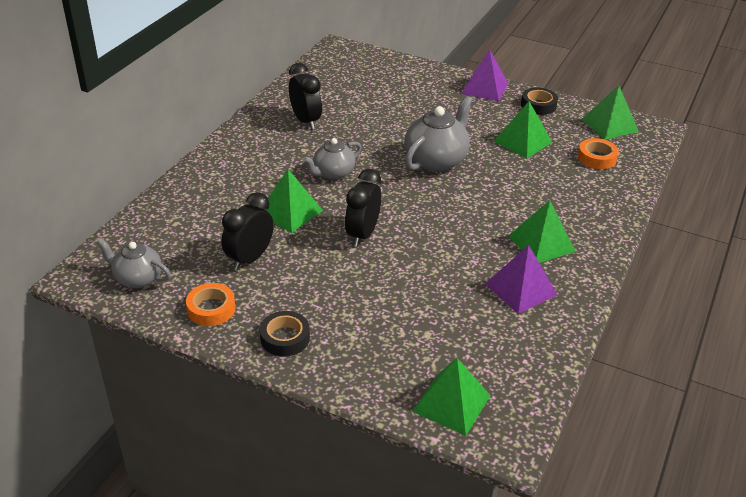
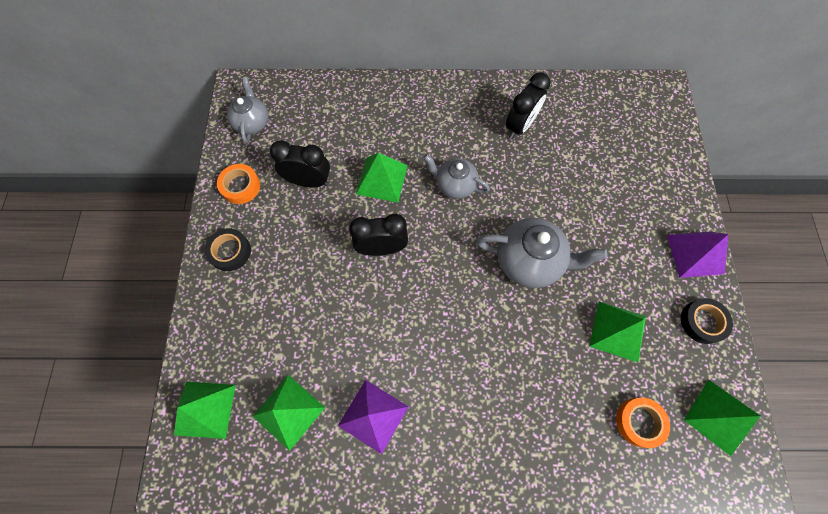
camera: 65 degrees right, 30 degrees up
(541, 243) = (452, 412): green pyramid -> green pyramid (289, 411)

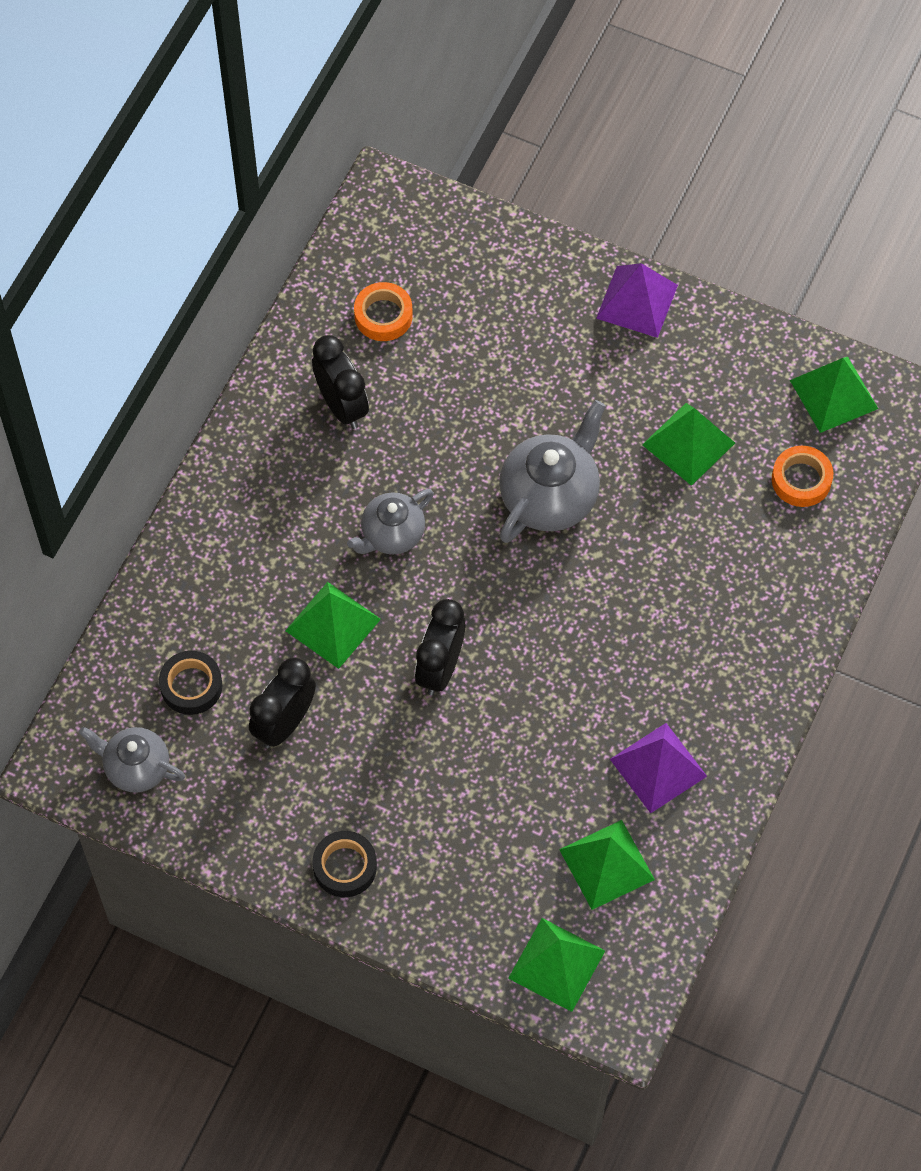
camera: 65 degrees left, 5 degrees down
(240, 186) = (243, 820): orange tape -> orange tape (383, 316)
(702, 322) = (723, 346): black tape -> black tape (191, 686)

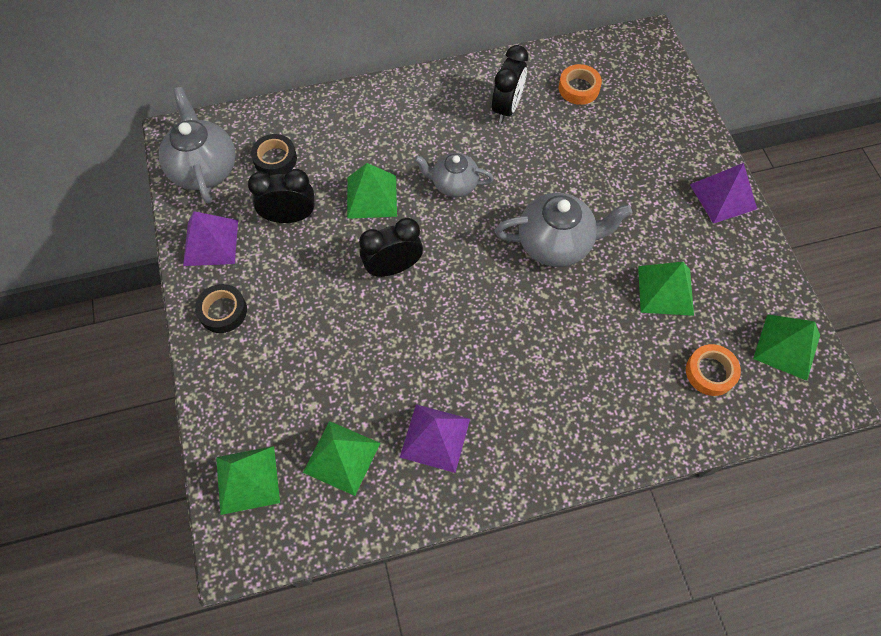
camera: 50 degrees right, 0 degrees up
(136, 767) = (204, 169): grey teapot -> grey teapot, size x1.57
(245, 824) = (211, 242): none -> purple pyramid

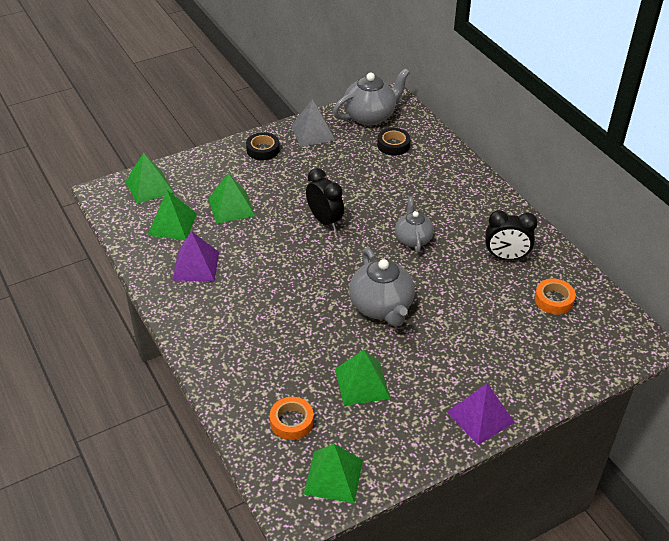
camera: 75 degrees right, 20 degrees down
(211, 242) = (312, 133): purple pyramid -> grey pyramid
(290, 217) = (347, 162): black clock -> none
(372, 196) = (382, 198): green pyramid -> green pyramid (231, 207)

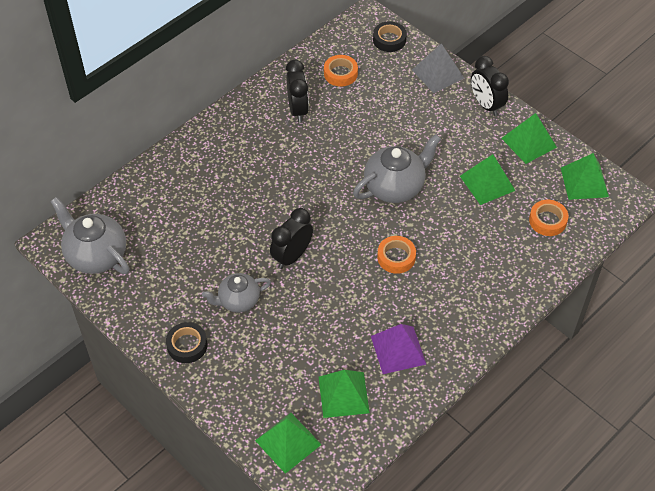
camera: 105 degrees left, 10 degrees up
(231, 207) = (297, 346): green pyramid -> green pyramid (529, 142)
(295, 287) = (396, 257): none -> orange tape
(312, 133) = (141, 304): grey pyramid -> grey pyramid (438, 74)
(393, 145) = (147, 223): black tape -> black tape (389, 40)
(413, 239) = (296, 180): grey teapot -> grey teapot (238, 301)
(480, 417) = (486, 105): purple pyramid -> black clock

